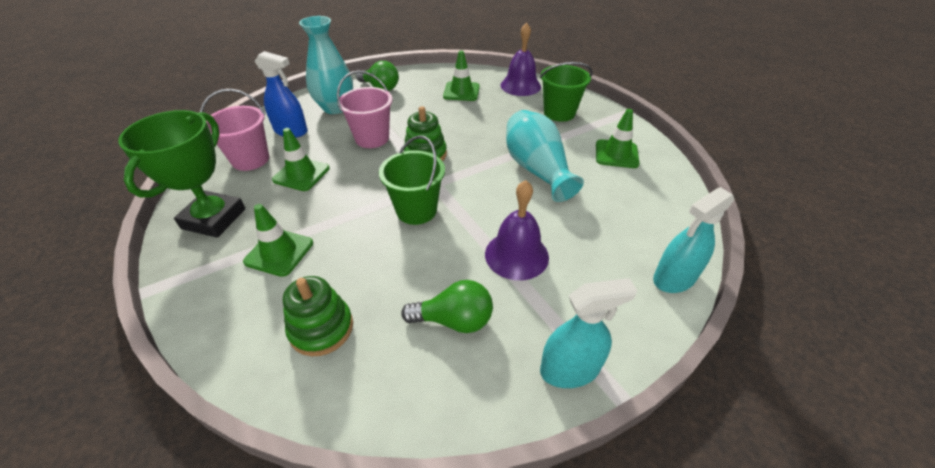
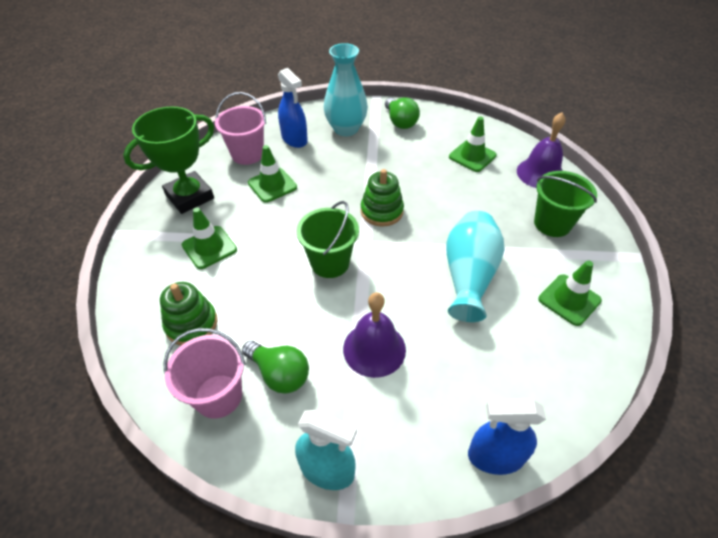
camera: 35 degrees right, 5 degrees up
(372, 138) = (351, 174): pink bucket -> pink bucket (218, 396)
(674, 278) = (495, 457): turquoise spray bottle -> blue spray bottle

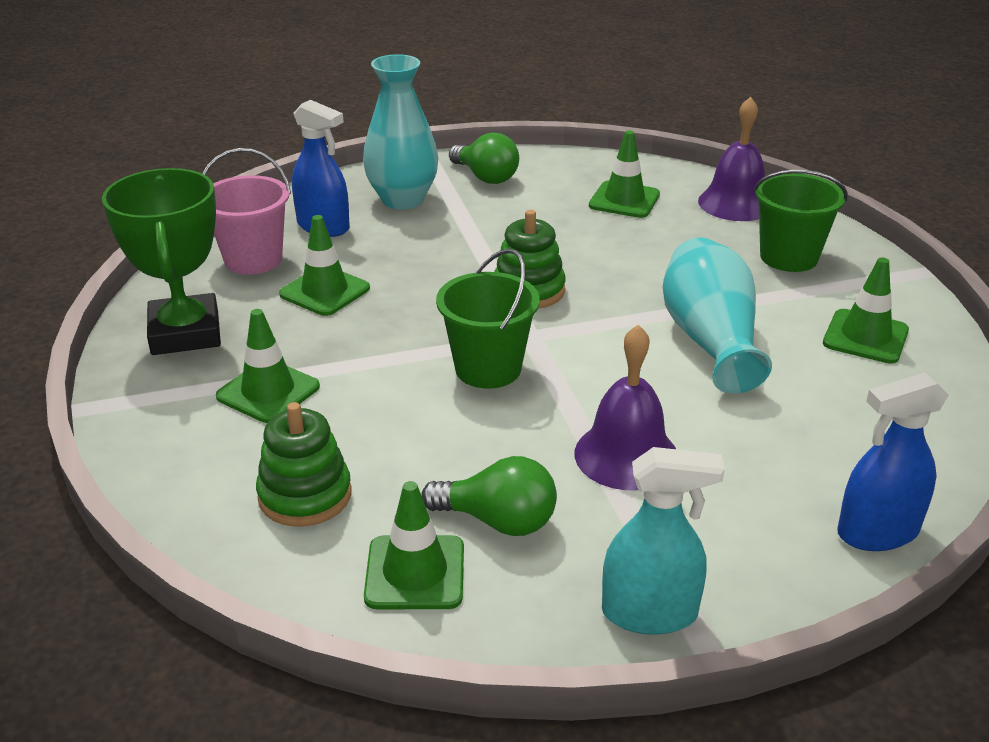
camera: 20 degrees left, 15 degrees down
(190, 196) = (185, 333): green trophy -> green trophy turned 45 degrees counterclockwise
(218, 396) = (415, 573): pink bucket -> green traffic cone

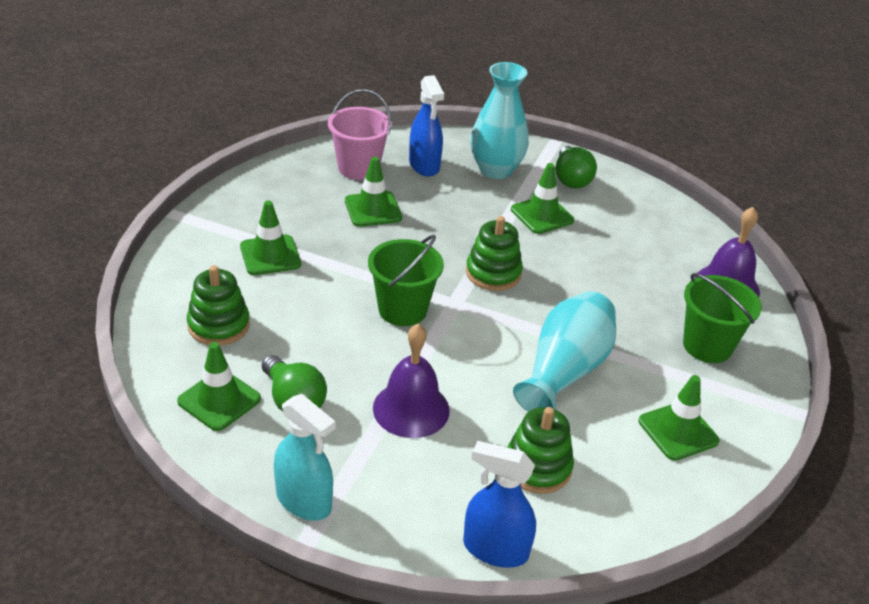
camera: 35 degrees right, 5 degrees up
(185, 333) = (270, 196): green trophy -> none
(624, 200) = (645, 243): green traffic cone -> green traffic cone (542, 215)
(807, 436) = (537, 467): none -> green stacking toy

